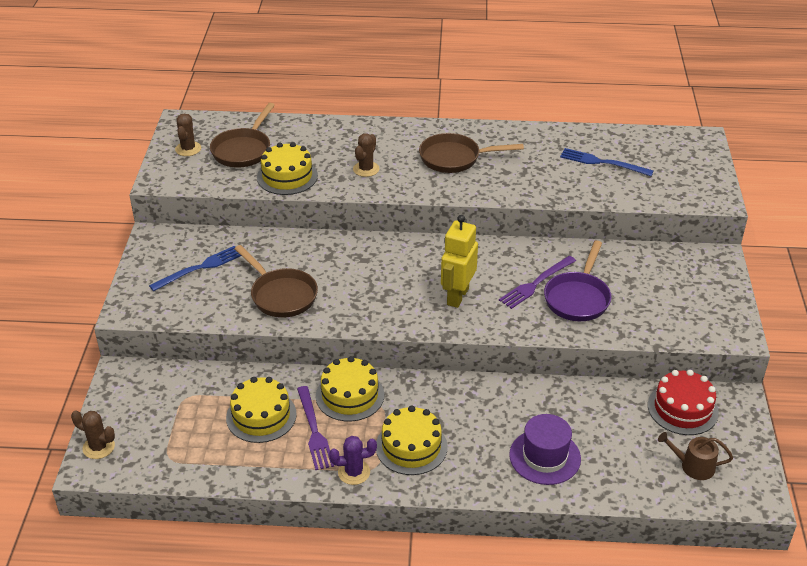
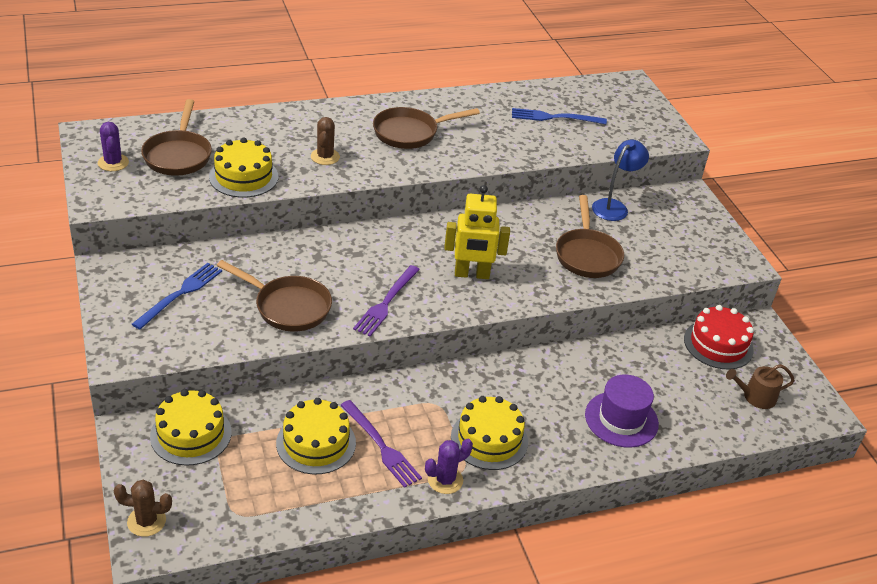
camera: 25 degrees left, 0 degrees up
(188, 149) = (113, 163): brown cactus -> purple cactus
(350, 395) = (399, 400): yellow cake -> yellow cake (191, 434)
(457, 296) = (472, 274): yellow robot -> yellow robot turned 90 degrees counterclockwise
(536, 283) = (540, 247): purple fork -> purple fork (386, 302)
(578, 298) = (587, 255): purple pan -> brown pan
(631, 257) = (614, 206): none -> blue lamp

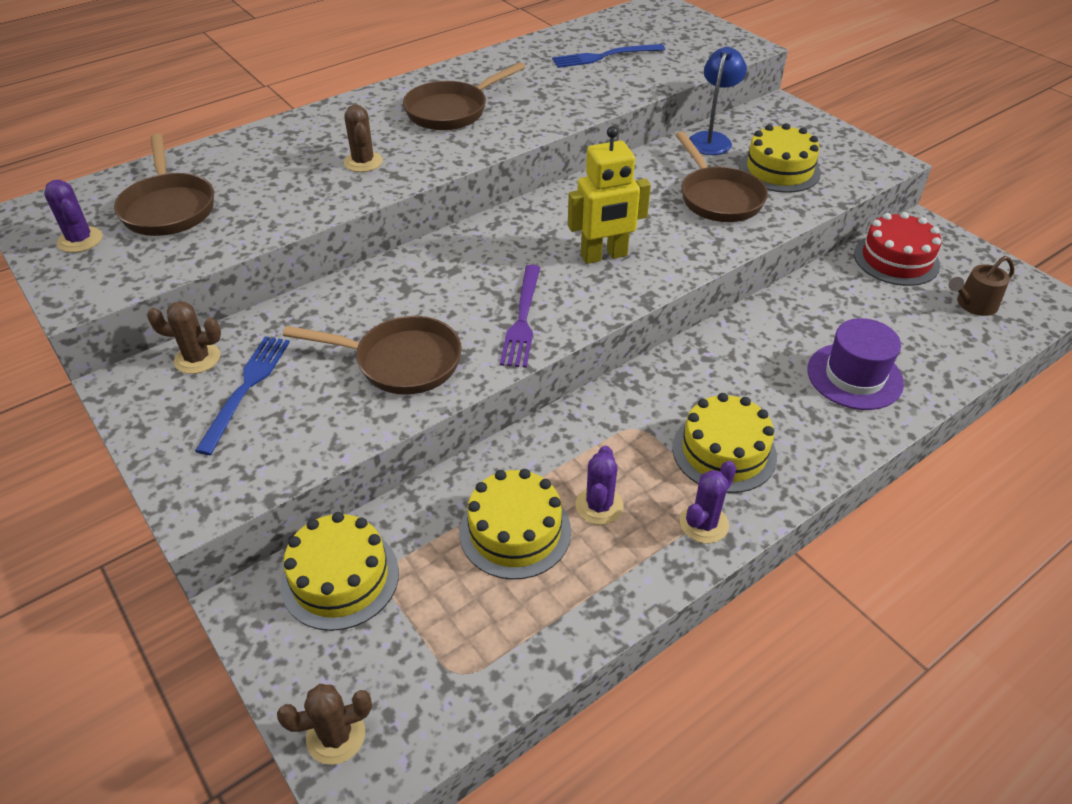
camera: 15 degrees left, 5 degrees up
(158, 265) = (197, 358): none -> brown cactus
(243, 177) = (270, 211): yellow cake -> yellow cake (779, 170)
(381, 446) = (599, 506): purple fork -> purple cactus

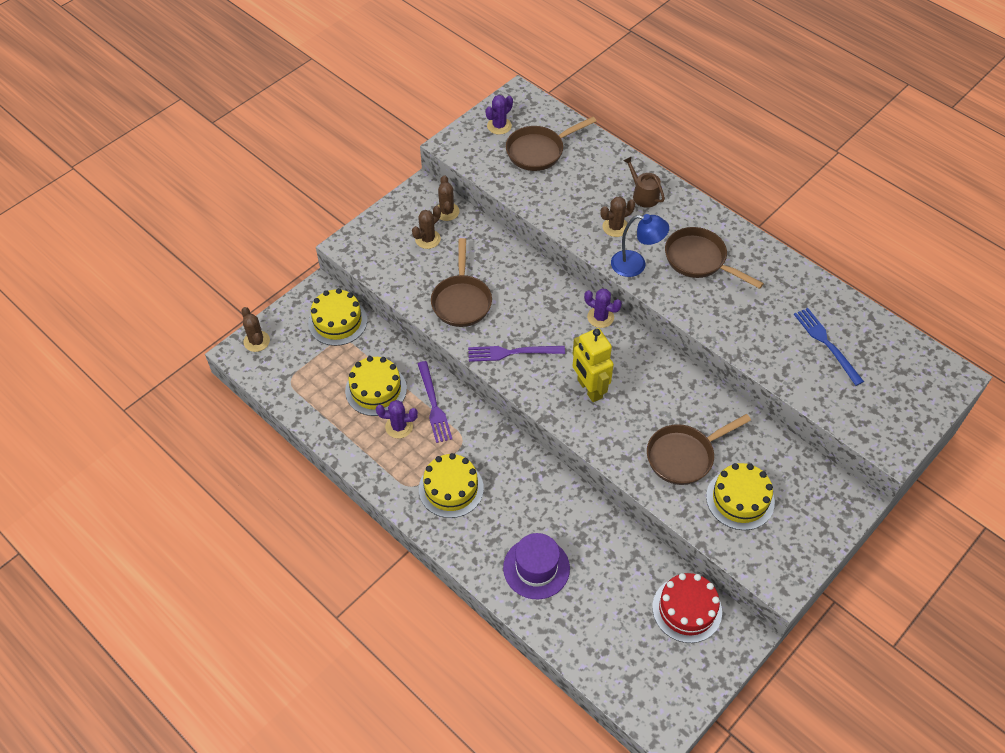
camera: 80 degrees right, 10 degrees up
(246, 389) = (427, 239): blue fork -> brown cactus
(563, 455) = (433, 404): none -> purple fork
(704, 523) = (393, 479): purple cactus -> purple cactus (600, 317)
(712, 139) = (773, 449): blue lamp -> blue lamp (636, 265)
(973, 304) = (640, 662): brown watering can -> brown watering can (643, 195)

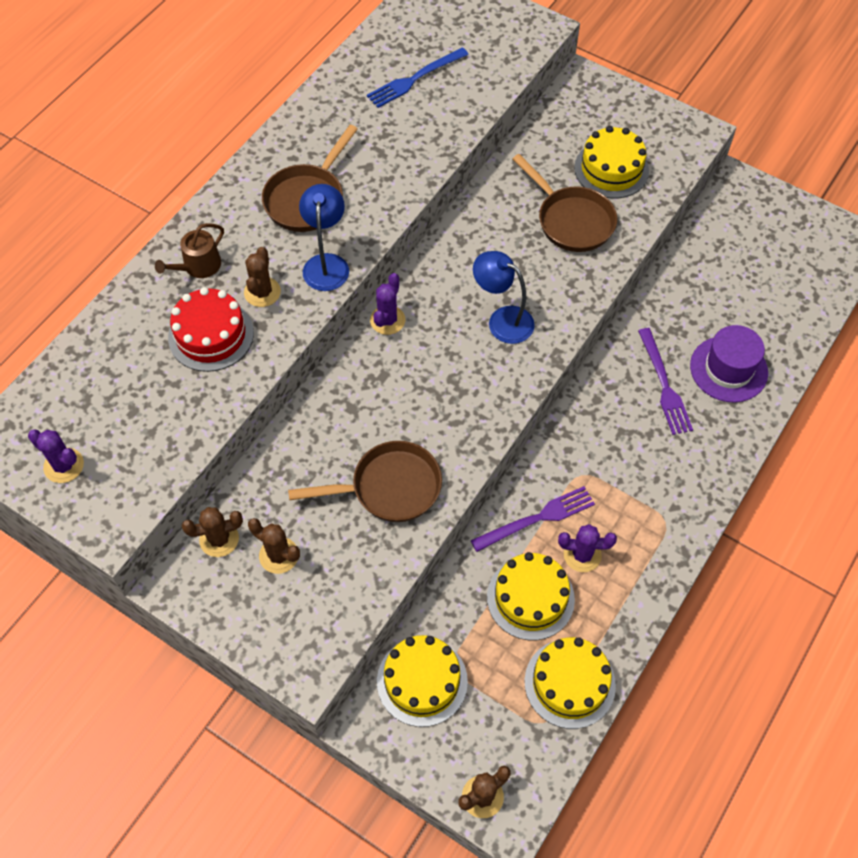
camera: 100 degrees left, 5 degrees up
(399, 427) = (582, 555): purple cactus -> purple cactus turned 75 degrees counterclockwise
(451, 488) = (655, 475): yellow cake -> yellow cake (569, 683)
(512, 352) = (465, 411): purple fork -> purple fork (664, 384)
(539, 151) = (118, 403): brown pan -> none
(589, 389) = (502, 320): yellow robot -> blue lamp
(615, 227) = (262, 292): brown cactus -> brown cactus turned 45 degrees clockwise
(687, 609) = (727, 229): red cake -> red cake (211, 335)

